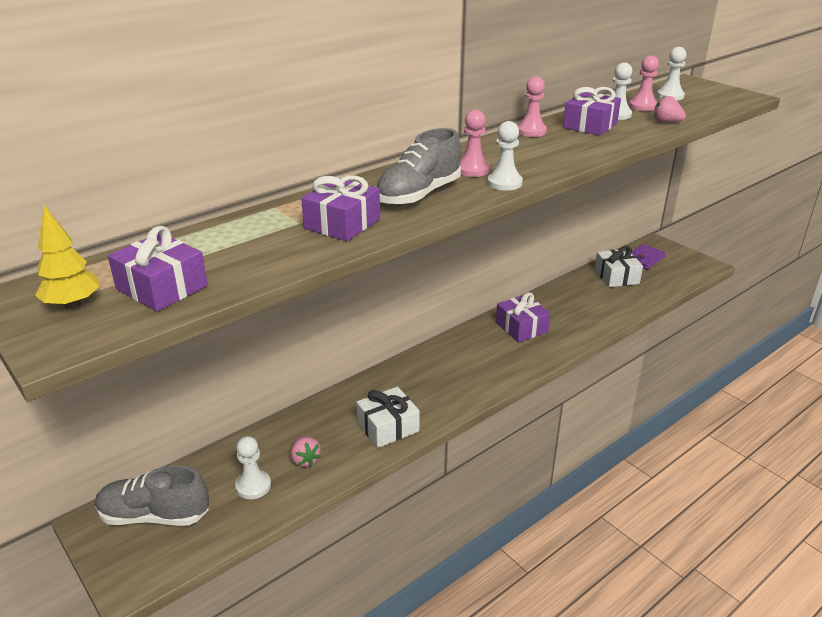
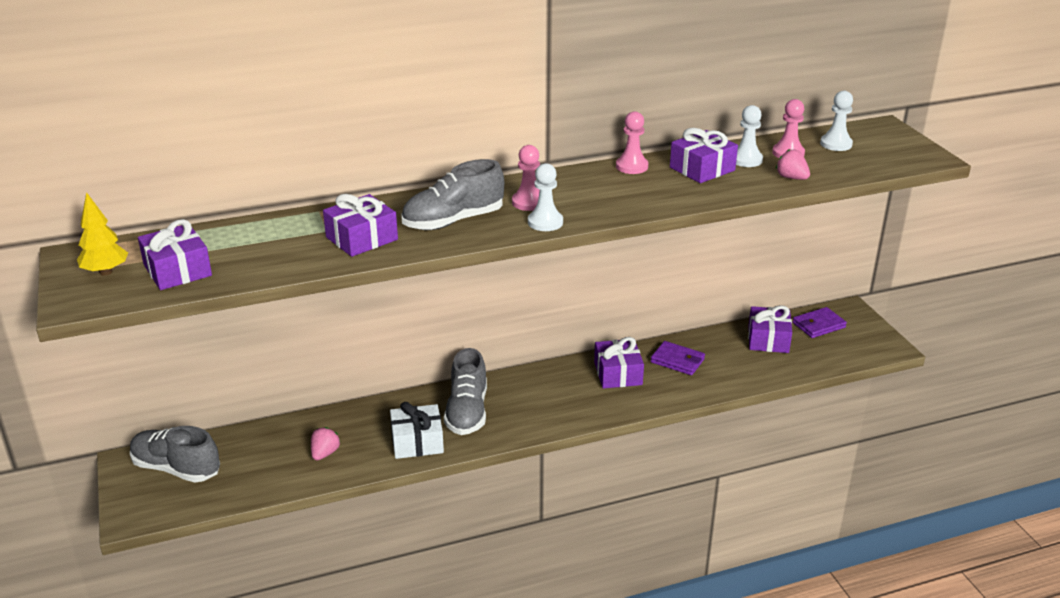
camera: 20 degrees right, 0 degrees up
(253, 486) = (268, 464): white pawn -> none
(305, 460) = (325, 453): pink strawberry -> pink strawberry turned 150 degrees counterclockwise
(416, 388) = (467, 412): none -> grey shoe
(561, 307) = (677, 360): none -> purple wallet
(616, 276) = (768, 339): white gift -> purple gift

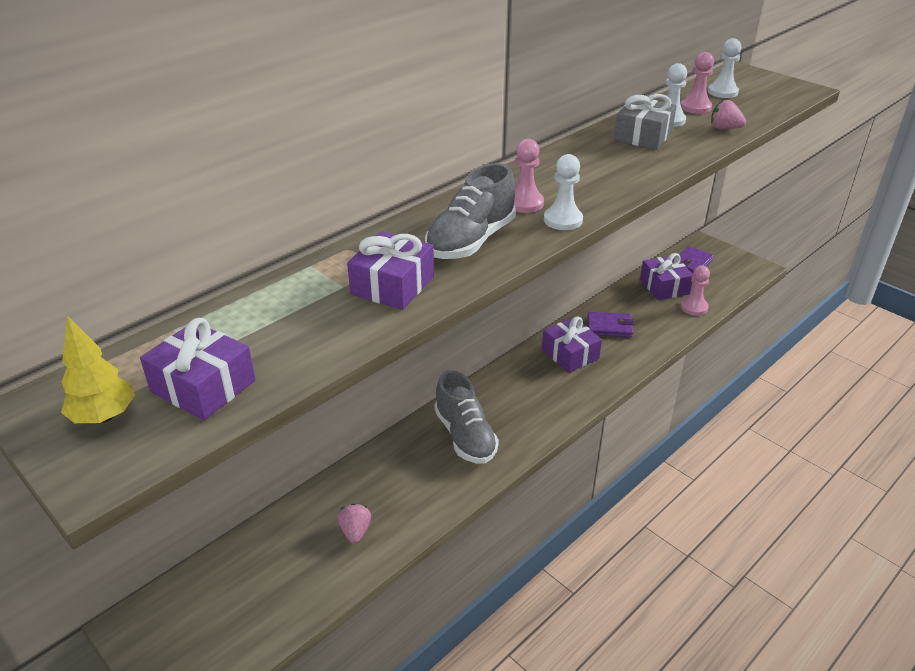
camera: 25 degrees left, 5 degrees up
(176, 468) = (198, 611): grey shoe -> none
(417, 442) = (440, 484): white gift -> none
(631, 166) = (580, 147): pink pawn -> pink pawn (694, 307)
(702, 169) = (643, 136): purple gift -> grey gift

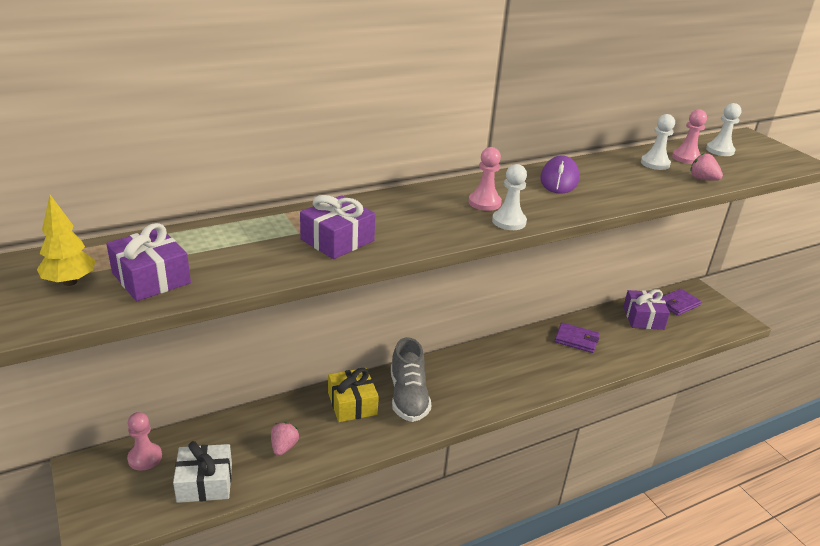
camera: 15 degrees right, 5 degrees down
(284, 599) = (205, 483): none -> white gift
(408, 460) = (352, 404): none -> yellow gift
(471, 241) = (421, 221): grey shoe -> none
(570, 354) = (530, 354): purple gift -> none
(585, 159) = (559, 180): none -> purple mouse
(643, 136) = (622, 171): grey gift -> none
(694, 307) = (663, 341): pink pawn -> pink pawn (145, 458)

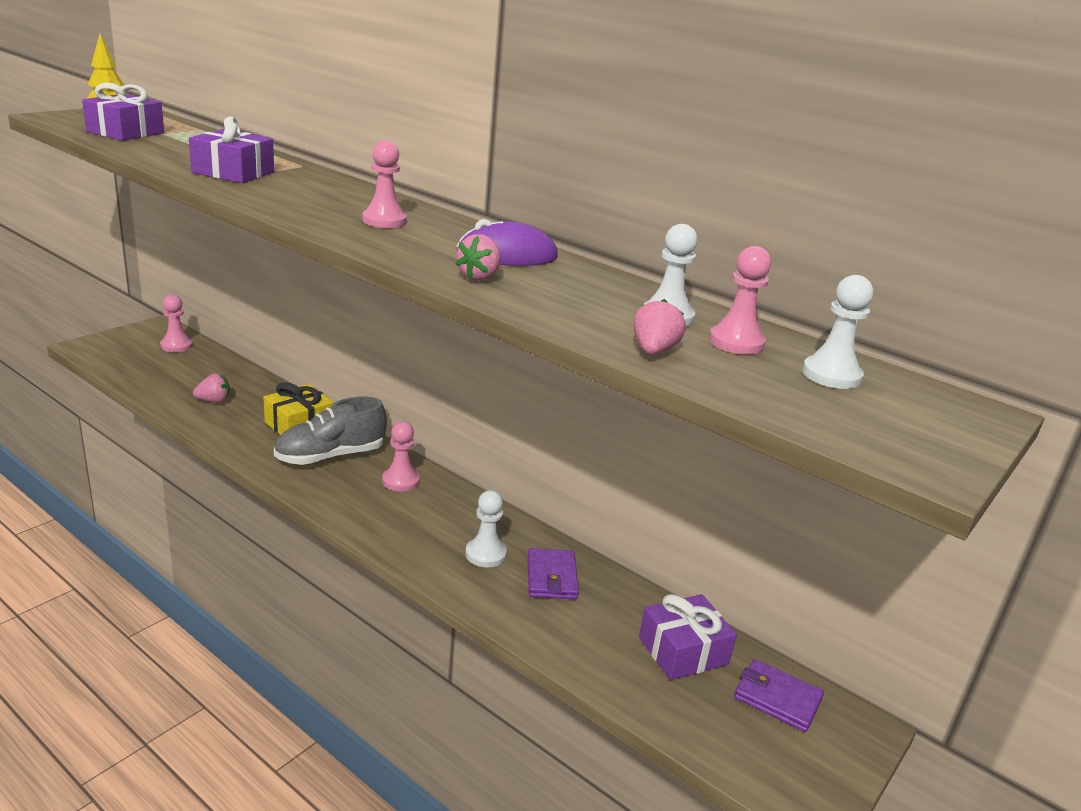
camera: 65 degrees right, 5 degrees down
(205, 483) = (153, 375): white gift -> none
(455, 371) = (400, 481): none -> pink pawn
(509, 221) = (342, 231): white pawn -> white pawn (485, 554)
(599, 196) = (479, 277): none -> pink strawberry

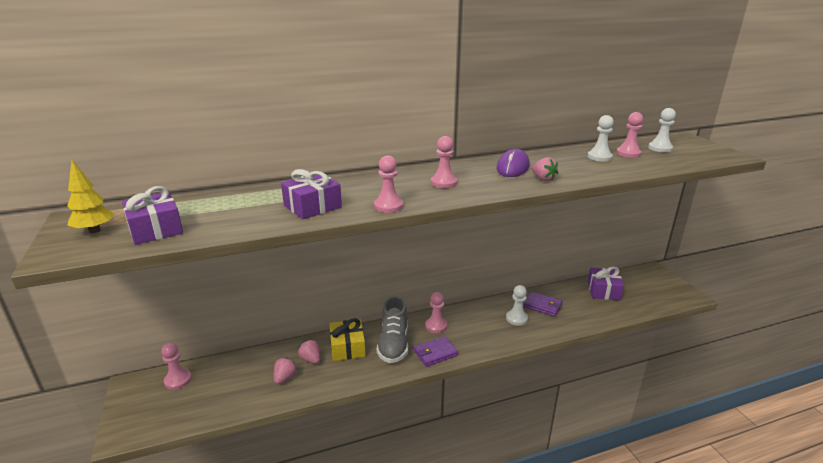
camera: 55 degrees left, 0 degrees up
(266, 201) = (388, 206): none -> pink pawn
(654, 351) = (638, 168): pink strawberry -> pink strawberry (311, 359)
(777, 698) = (636, 281): purple wallet -> purple wallet (435, 353)

